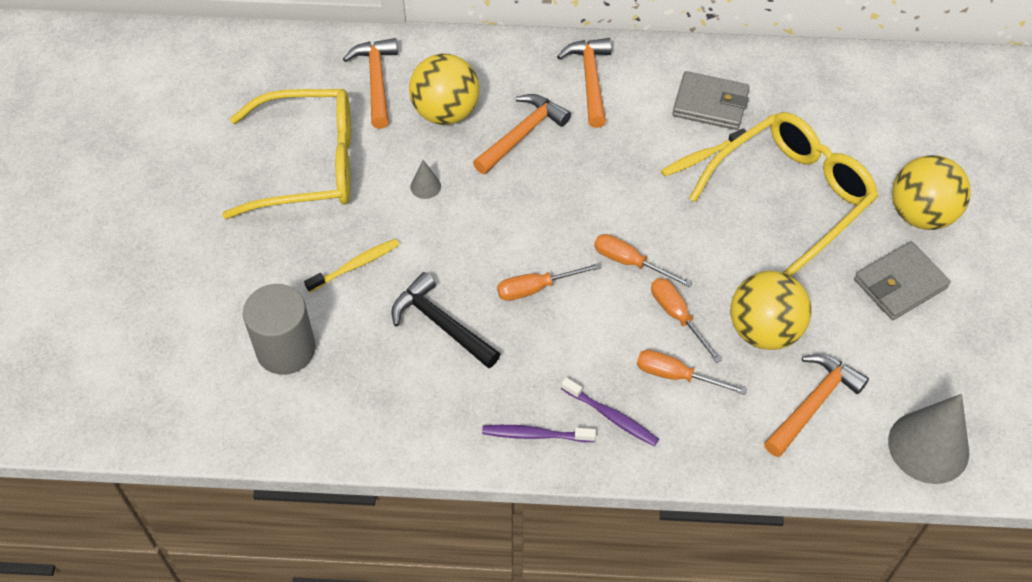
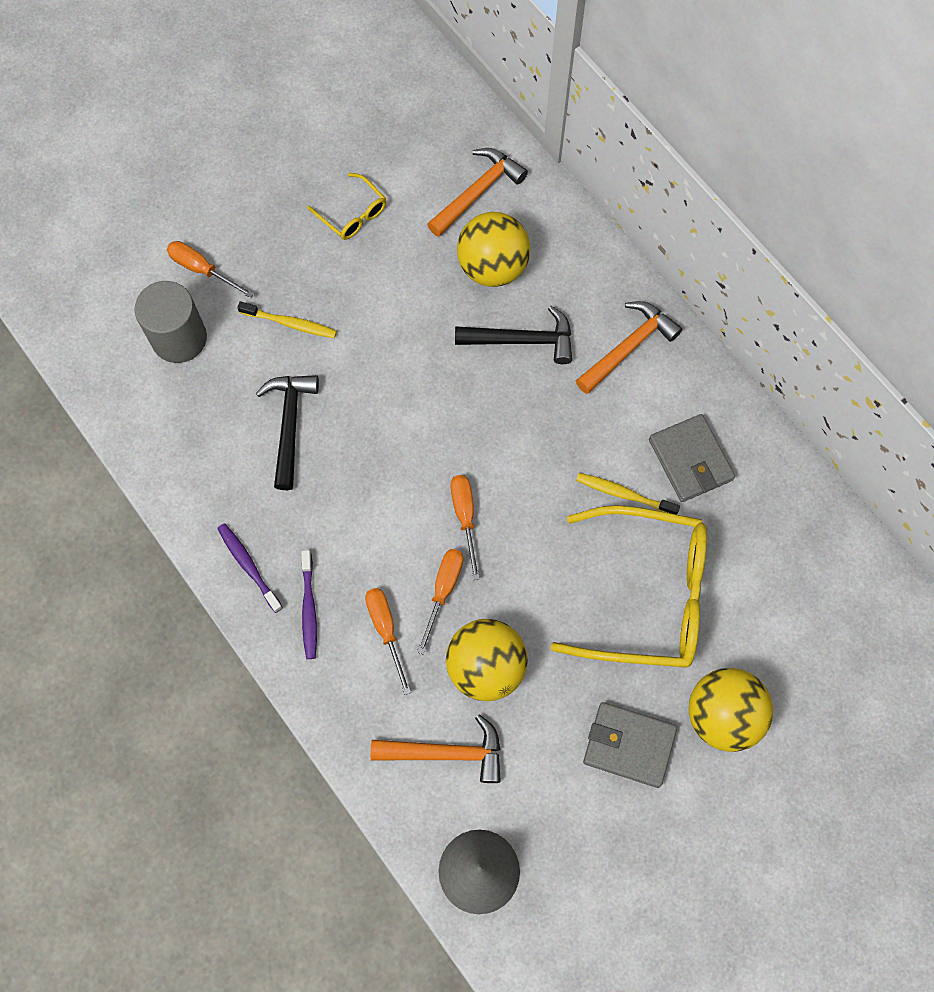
camera: 50 degrees right, 15 degrees up
(308, 165) = (353, 214): yellow glasses -> yellow glasses, size x0.45
(425, 186) = (406, 311): grey cone -> none
(522, 134) = (522, 340): orange hammer -> black hammer
(536, 288) = (380, 466): orange screwdriver -> orange screwdriver (202, 269)

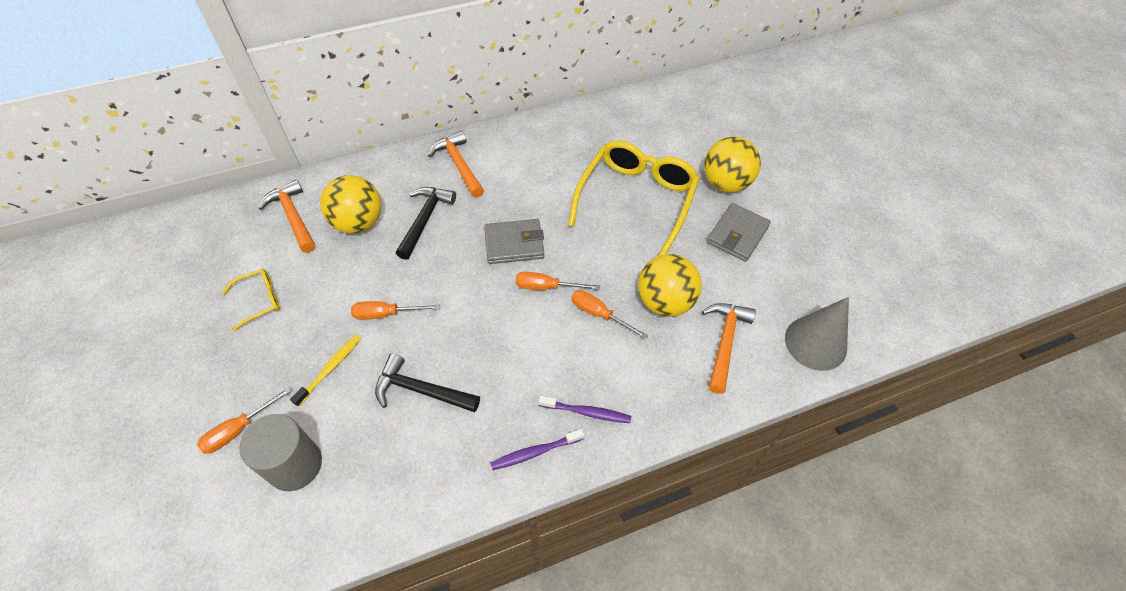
camera: 75 degrees left, 15 degrees down
(386, 630) = (620, 360): orange screwdriver -> orange screwdriver (386, 314)
(624, 494) = (562, 193): yellow toothbrush -> none
(690, 460) = (551, 155): grey wallet -> grey wallet (514, 244)

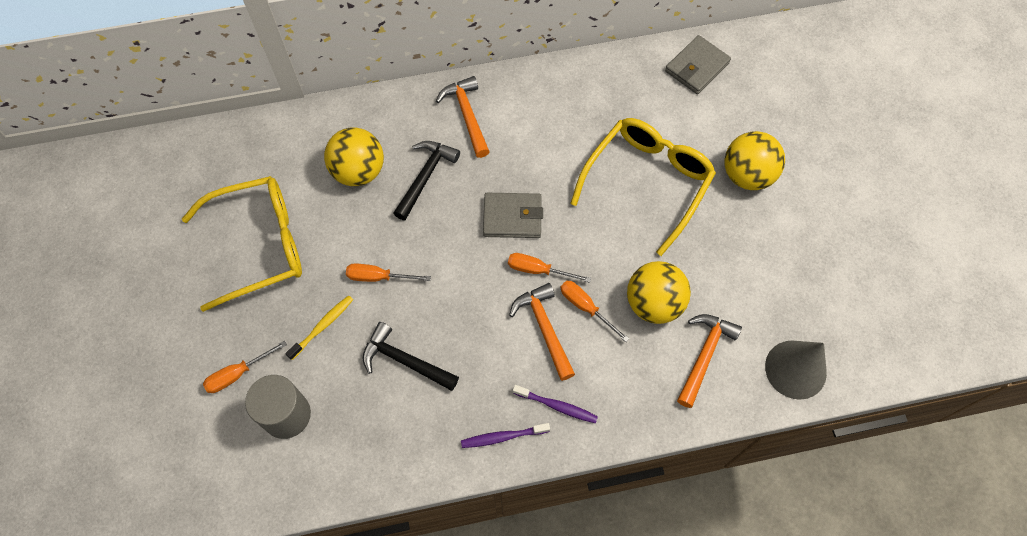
camera: 10 degrees right, 10 degrees up
(259, 300) = (259, 245): yellow glasses -> yellow glasses, size x2.21
(293, 216) = (294, 155): orange hammer -> orange hammer (544, 328)
(737, 235) = (745, 238): grey wallet -> grey wallet (697, 67)

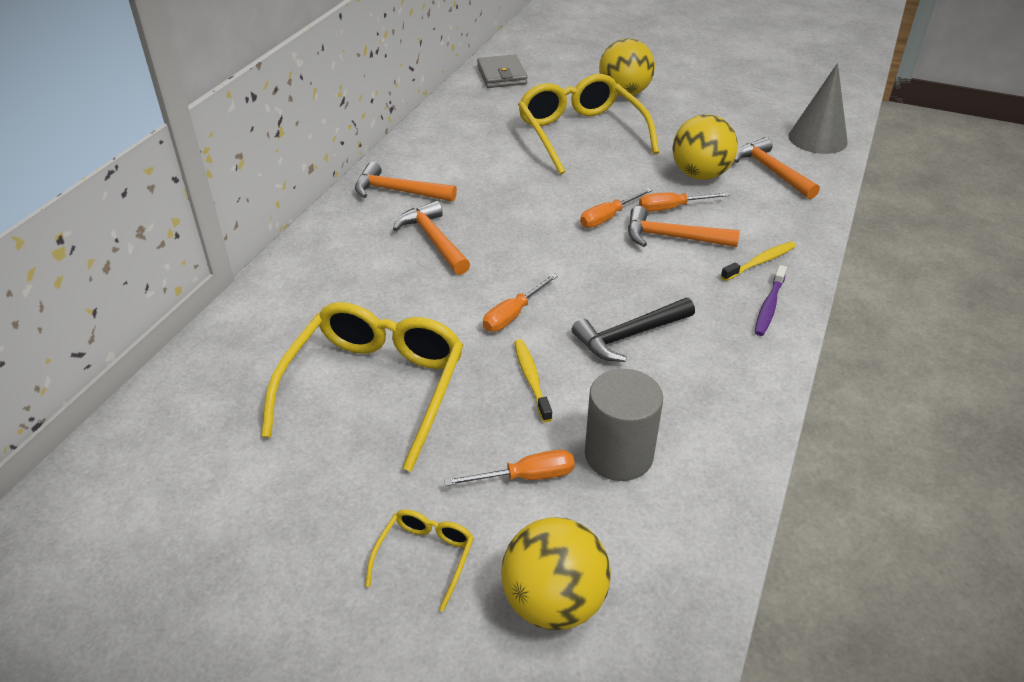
camera: 55 degrees left, 25 degrees down
(151, 359) = (425, 557): none -> yellow glasses
(238, 373) = (526, 477): orange screwdriver -> orange screwdriver turned 105 degrees counterclockwise
(359, 171) = (373, 278): yellow ball -> yellow ball (554, 602)
(425, 176) = (433, 240): black hammer -> orange hammer
(512, 217) = (537, 209): grey wallet -> none
(557, 406) = (760, 262): purple toothbrush -> yellow toothbrush

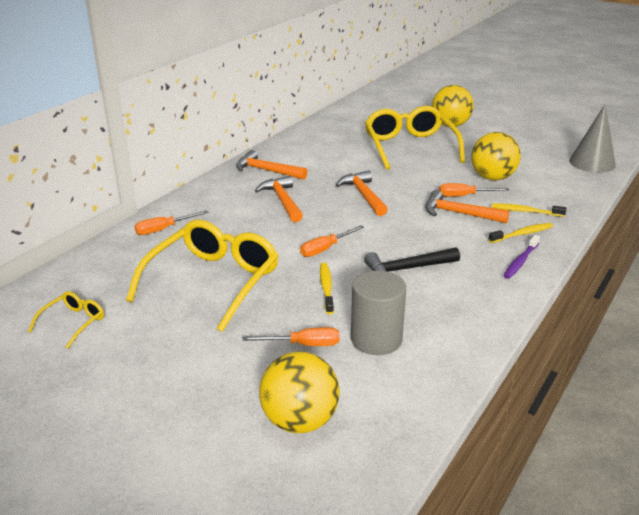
camera: 10 degrees right, 10 degrees down
(425, 557) = (216, 383): yellow glasses -> yellow glasses (73, 323)
(502, 75) = (362, 109): grey wallet -> none
(608, 217) = (414, 198): orange screwdriver -> orange screwdriver (163, 229)
(755, 225) = (525, 211): none -> yellow toothbrush
(771, 171) = (548, 179): orange hammer -> orange hammer (363, 195)

